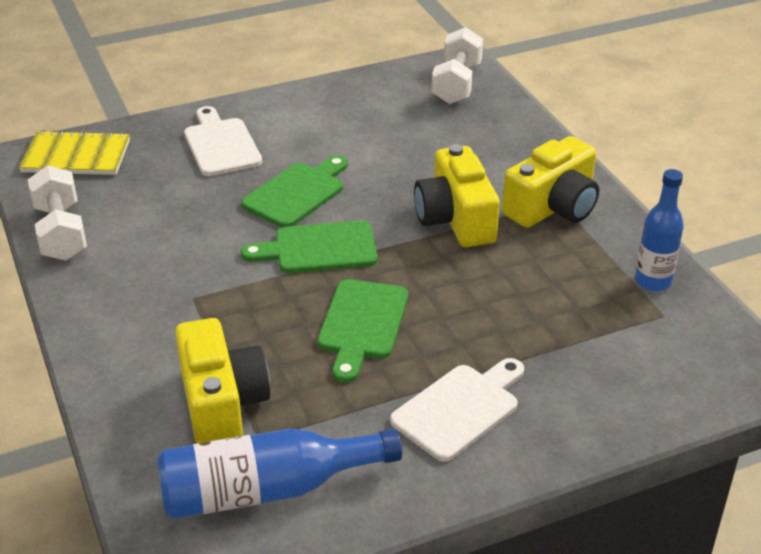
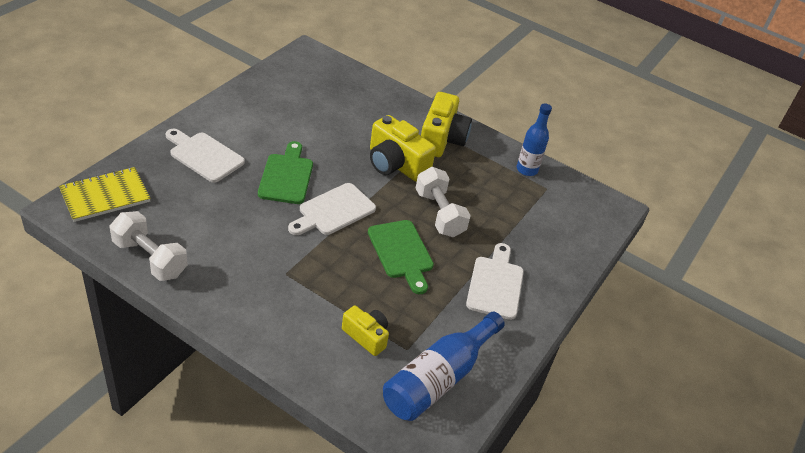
camera: 40 degrees left, 5 degrees up
(222, 403) = (366, 336): yellow camera -> yellow camera, size x0.59
(319, 249) = (333, 211): green cutting board -> white cutting board
(457, 84) = (319, 68): white dumbbell -> white dumbbell (439, 214)

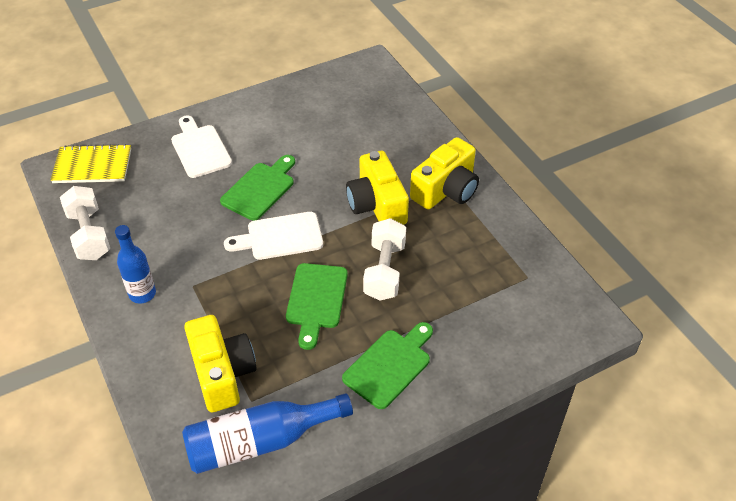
camera: 35 degrees right, 5 degrees up
(366, 336) = (222, 373): yellow camera -> yellow camera, size x1.70
(495, 284) = (390, 365): white cutting board -> green cutting board
(527, 170) = (519, 249): blue bottle -> blue bottle (142, 294)

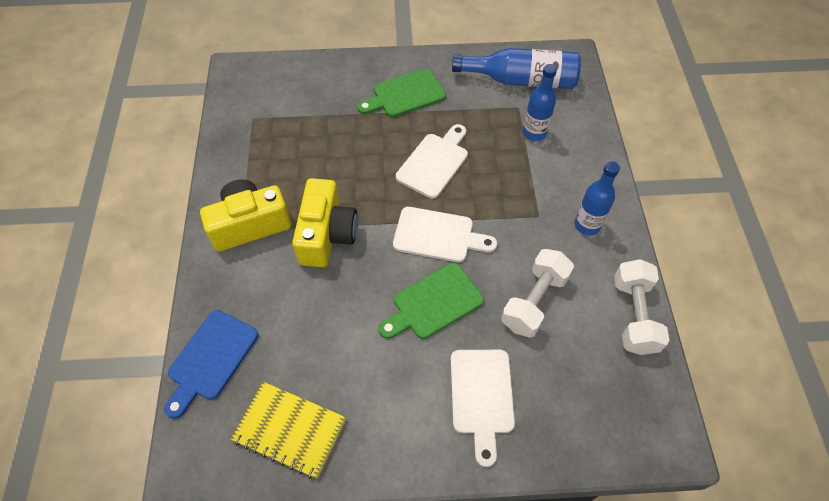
camera: 155 degrees left, 10 degrees up
(92, 166) = (622, 424): yellow notebook -> yellow notebook (290, 430)
(222, 373) = (534, 133): yellow camera -> blue bottle
(316, 300) = (434, 162): green cutting board -> white cutting board
(384, 271) = (362, 166): white dumbbell -> white dumbbell (534, 301)
(401, 109) = (211, 359): none -> blue cutting board

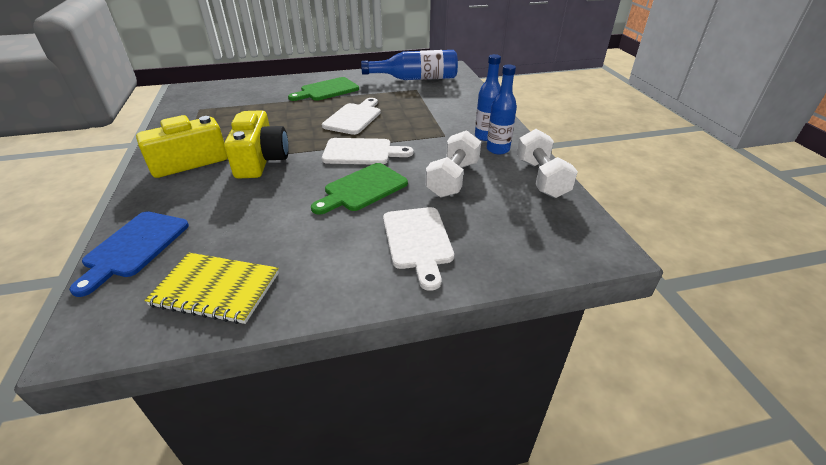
camera: 10 degrees left, 20 degrees down
(534, 133) = (431, 99): blue bottle -> blue bottle (498, 149)

